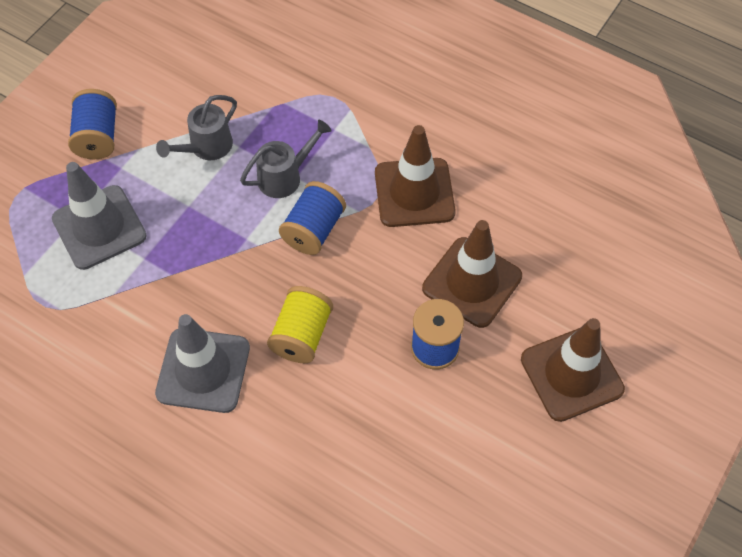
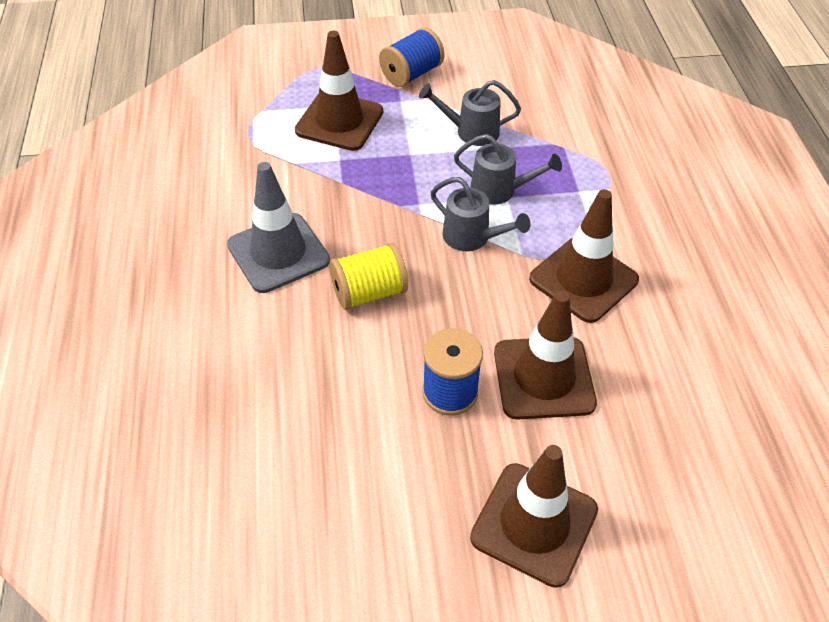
camera: 50 degrees right, 10 degrees down
(99, 227) = (339, 121): grey traffic cone -> brown traffic cone
(313, 230) = (472, 238): blue spool -> grey watering can

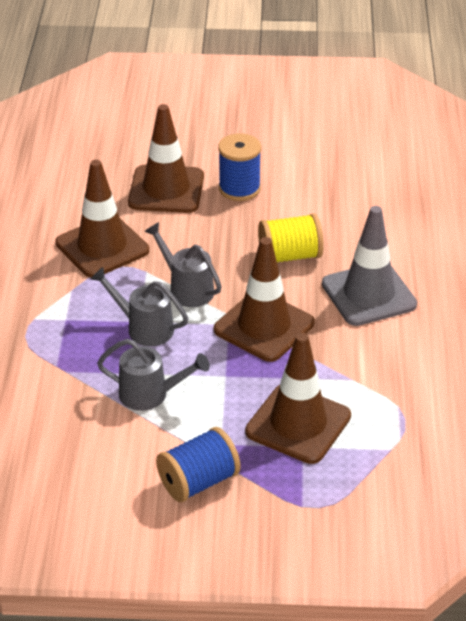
camera: 170 degrees left, 10 degrees down
(534, 524) = (204, 125): brown traffic cone -> brown traffic cone (264, 326)

